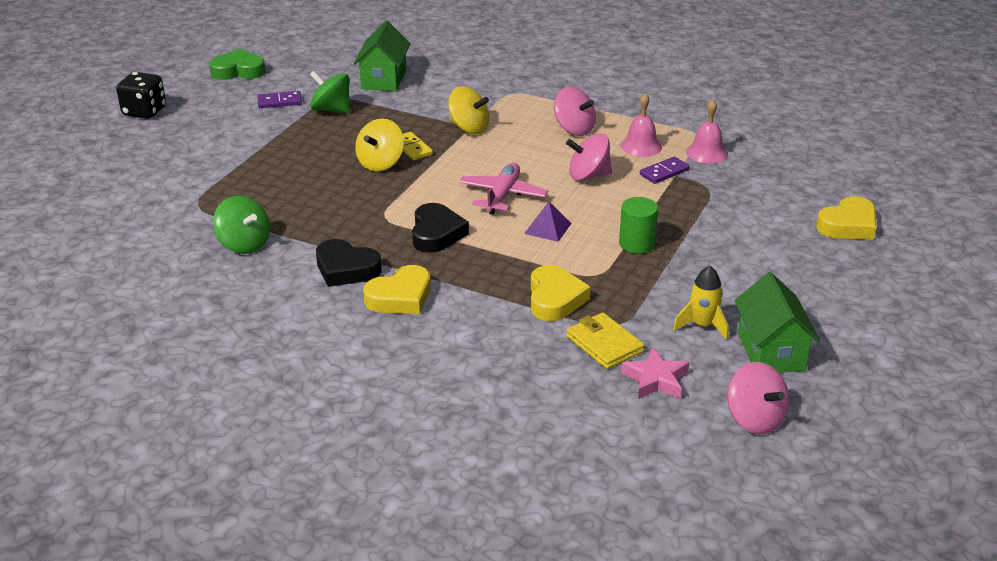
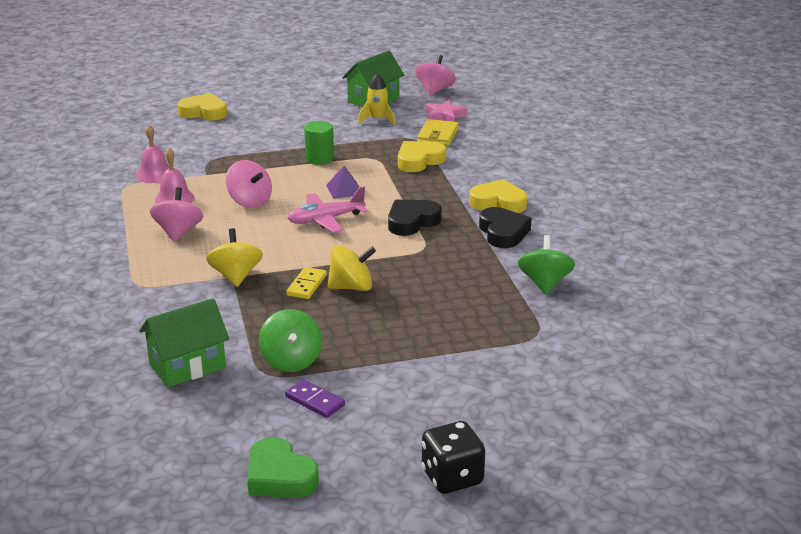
camera: 130 degrees left, 5 degrees down
(664, 172) = (207, 179): purple domino -> none

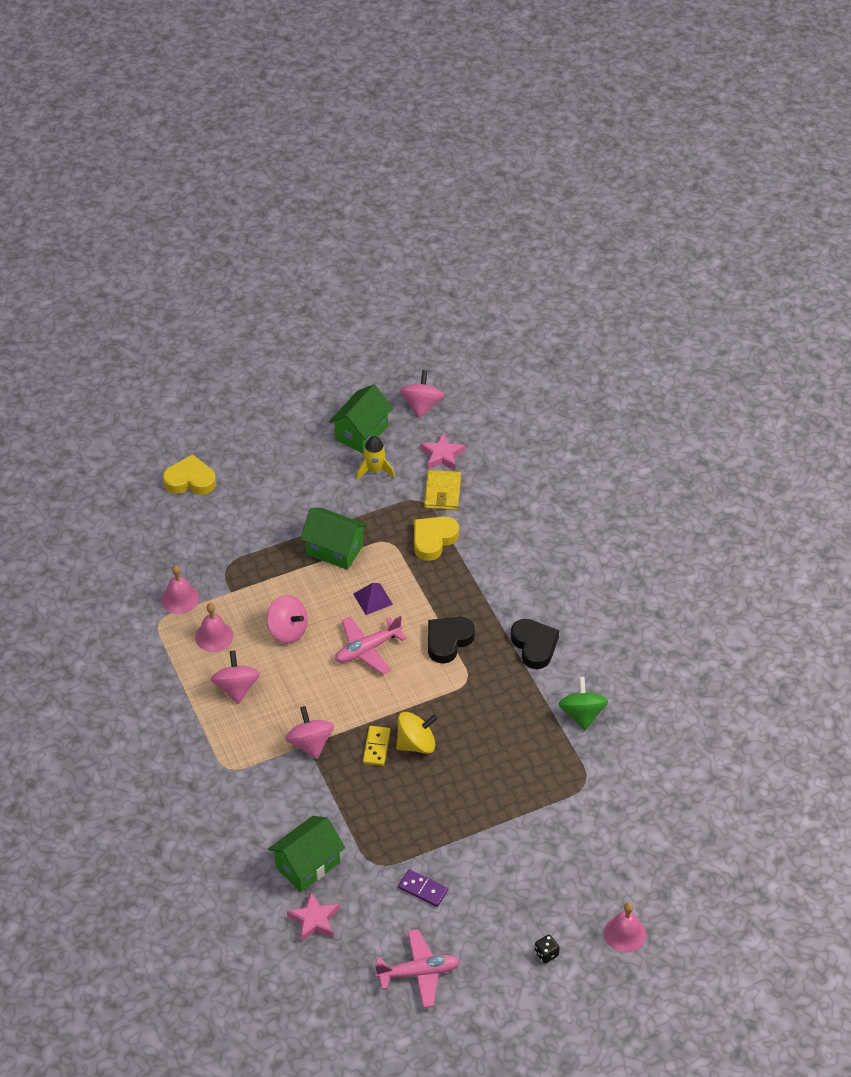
camera: 10 degrees left, 20 degrees up
(171, 413) = (314, 920): none -> pink star
(236, 276) = (310, 743): yellow spinning top -> pink spinning top
(279, 476) = (418, 973): green heart -> pink plane
(291, 361) = (391, 845): green spinning top -> none
(319, 159) = (334, 550): green cylinder -> green house
(452, 477) = (546, 954): black dice -> black dice, size x0.51
(498, 203) = (522, 599): yellow heart -> none
(561, 470) = (625, 933): none -> pink bell

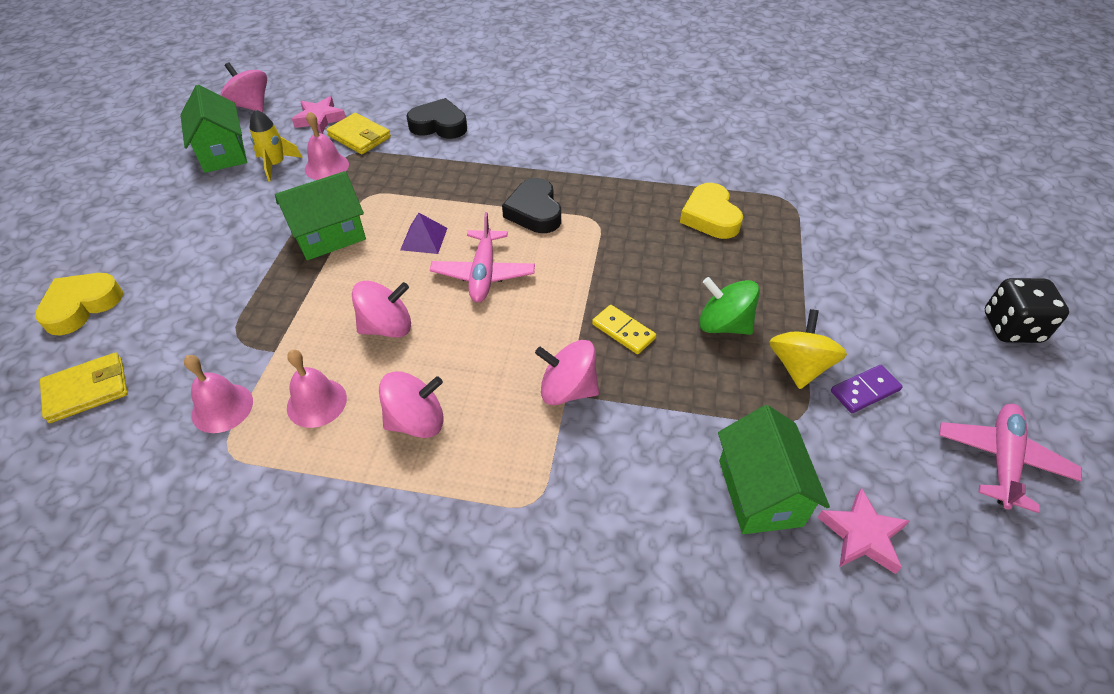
camera: 55 degrees left, 0 degrees up
(146, 533) = (87, 390): none -> yellow wallet
(236, 688) = (416, 421): pink spinning top -> pink spinning top turned 135 degrees clockwise
(416, 744) = (646, 296): yellow spinning top -> yellow spinning top (799, 366)
(433, 540) = (404, 166): yellow heart -> yellow heart (710, 217)
(534, 646) = (597, 161): black heart -> black heart (439, 125)
(546, 954) = (1011, 328): black dice -> black dice, size x1.96
(582, 714) = (704, 168): green spinning top -> green spinning top (723, 325)
(625, 933) = (1004, 257): pink bell -> pink bell (326, 167)

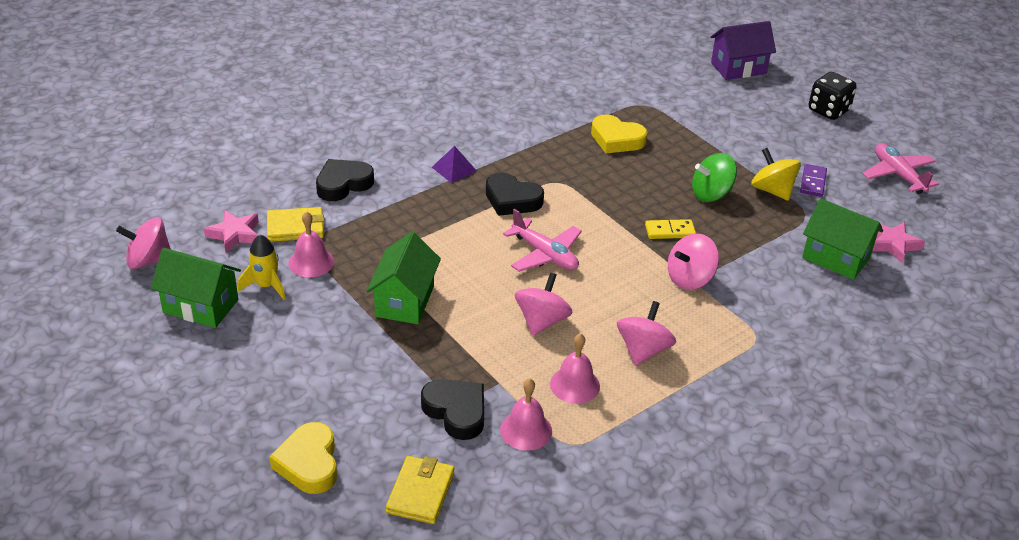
camera: 50 degrees left, 10 degrees down
(211, 349) = (456, 412): none -> black heart
(424, 239) = (471, 260): purple pyramid -> purple pyramid (454, 169)
(957, 223) = (738, 68): none -> purple house

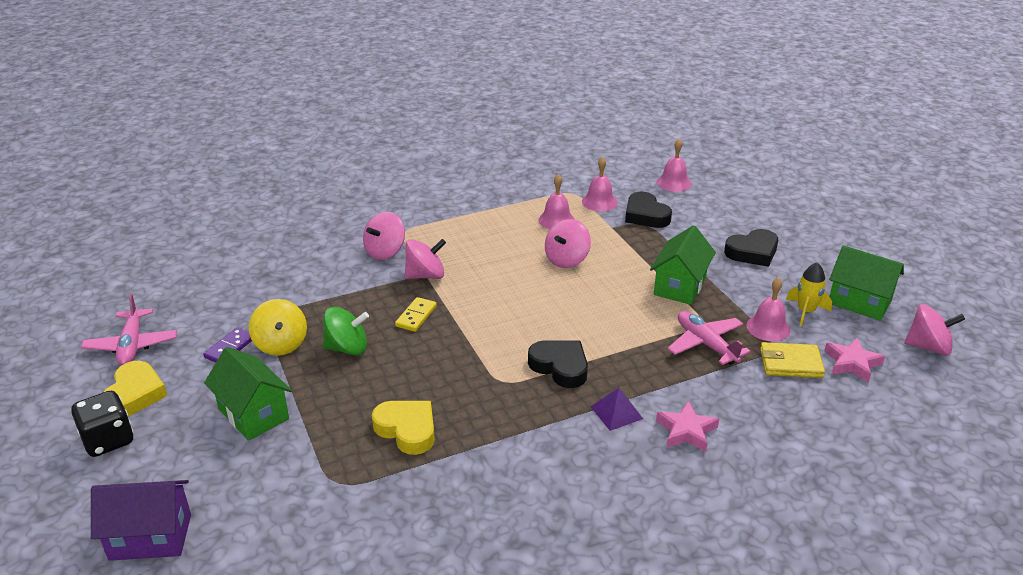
camera: 165 degrees left, 5 degrees down
(309, 463) = (747, 202): yellow heart -> yellow heart (135, 394)
(343, 184) = (746, 408): black heart -> black heart (752, 252)
(420, 492) = (674, 183): yellow wallet -> pink bell
(545, 254) = (545, 309): pink plane -> pink plane (706, 344)
(643, 350) = (495, 233): pink spinning top -> pink spinning top (385, 252)
(670, 231) = (416, 316): yellow domino -> yellow domino turned 75 degrees counterclockwise
(835, 258) = (284, 277): green house -> green house (253, 414)
(893, 244) = (221, 281): pink star -> pink star (686, 431)

